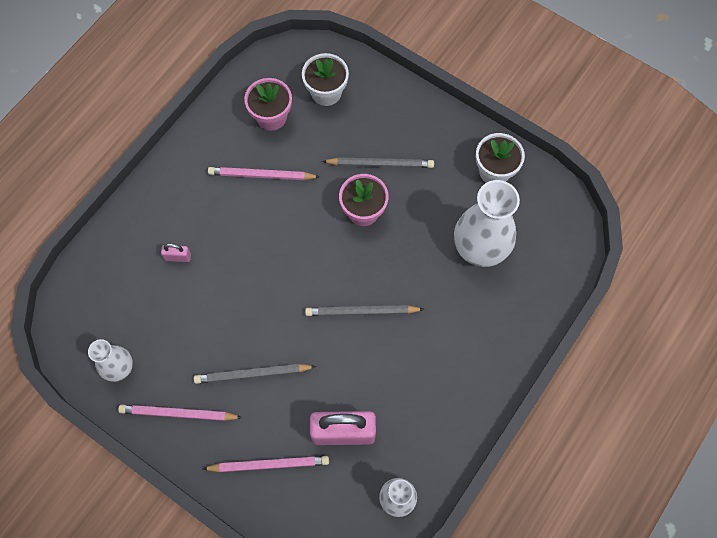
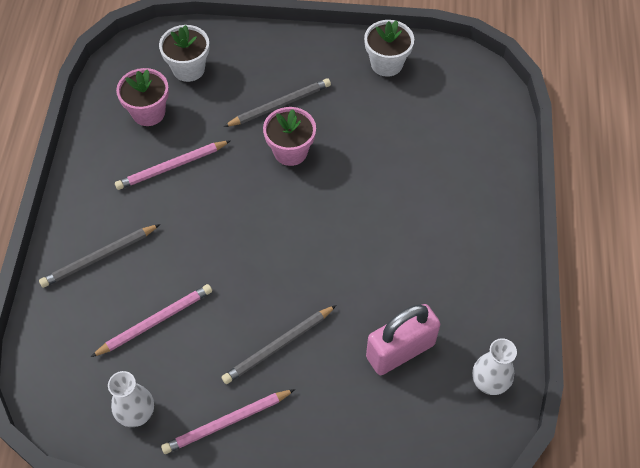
camera: 30 degrees left, 10 degrees down
(178, 257) = (133, 279): pink padlock -> none
(269, 464) = (348, 419): pink pencil -> pink pencil (155, 321)
(362, 312) = (346, 237): grey pencil -> grey pencil (99, 257)
(480, 247) = (417, 130): white vase -> none

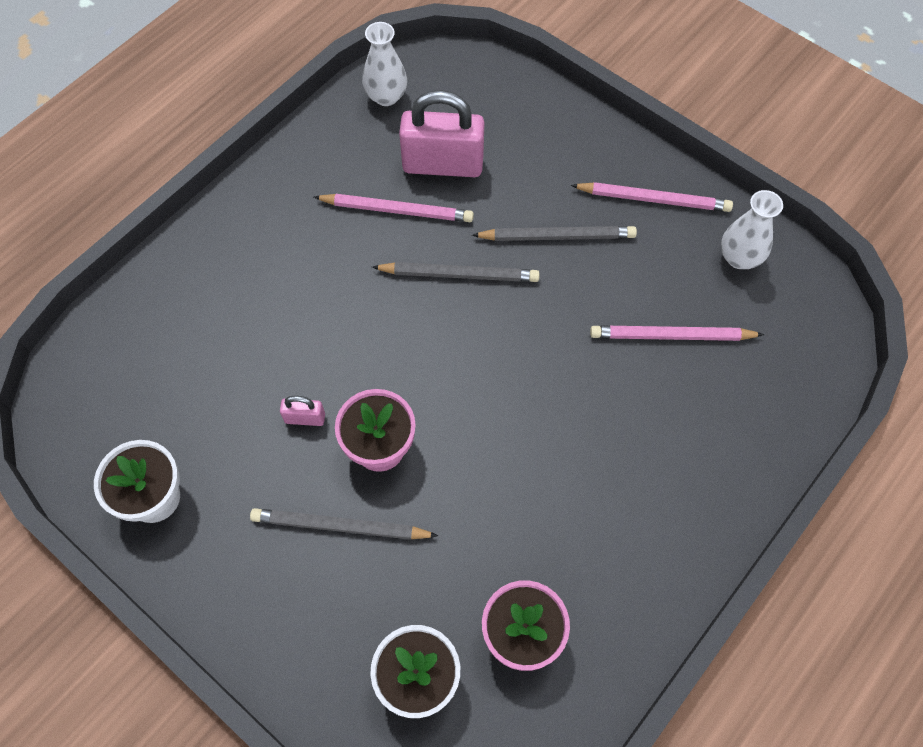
camera: 145 degrees left, 5 degrees up
(99, 257) = (698, 452): grey pencil -> grey pencil (459, 275)
(172, 166) = (541, 523): pink pencil -> pink pencil (397, 210)
(345, 141) = (305, 418): none -> pink padlock

